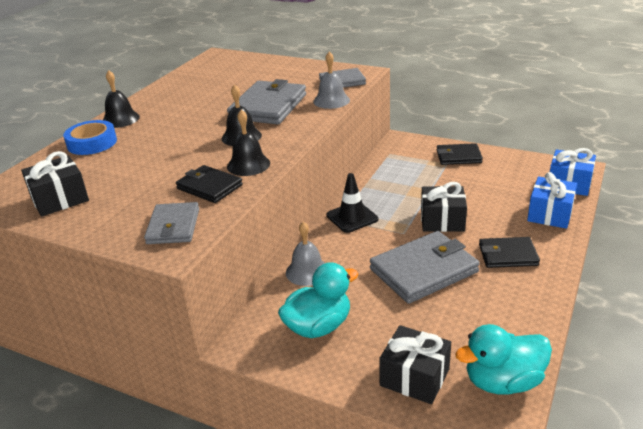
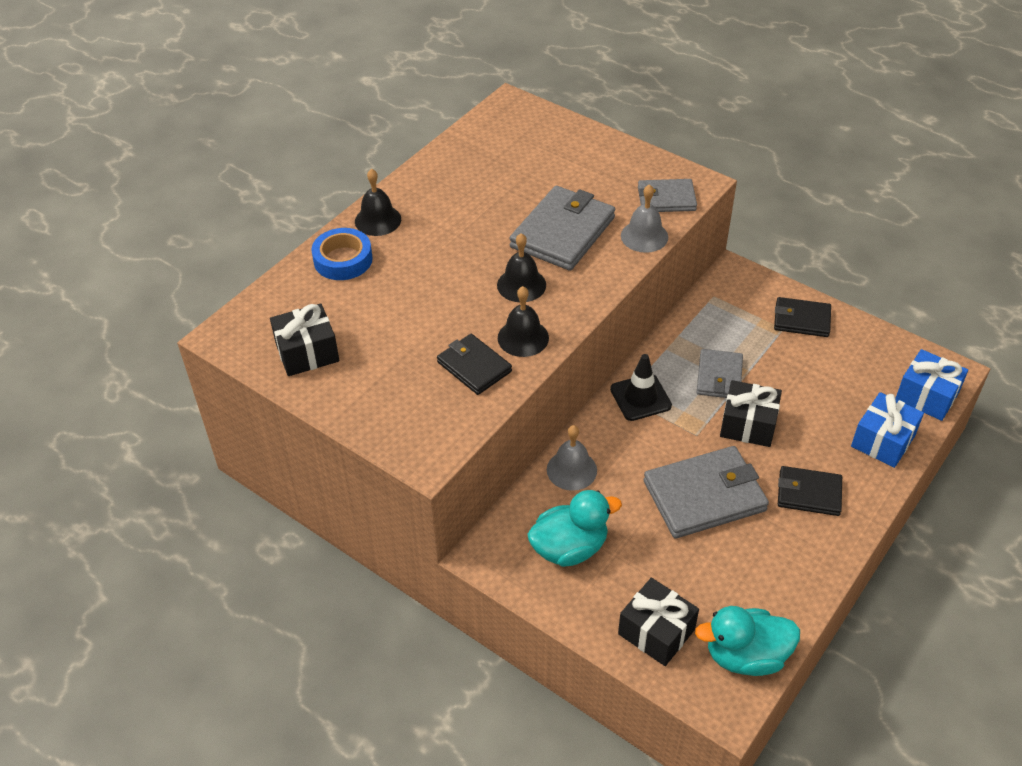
camera: 10 degrees right, 15 degrees up
(173, 226) = (429, 422): grey wallet -> grey wallet (719, 377)

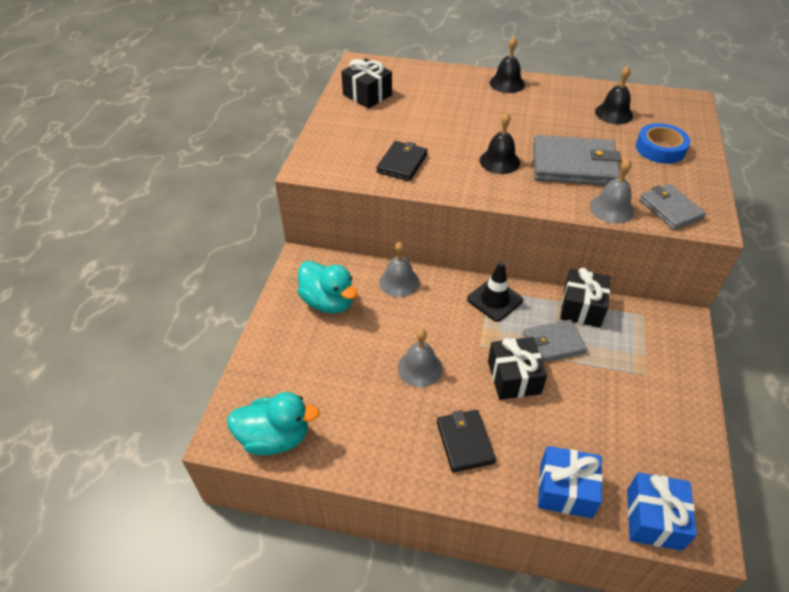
camera: 65 degrees right, 0 degrees up
(343, 260) = (458, 82): blue tape -> blue tape (660, 148)
(523, 338) = (446, 177): black bell -> black bell (613, 113)
(656, 632) = (276, 373): black gift -> black gift (581, 307)
(704, 496) = (420, 368): grey wallet -> grey bell
(745, 656) = (275, 437): turquoise duck -> turquoise duck turned 120 degrees clockwise
(801, 320) = (669, 385): black wallet -> none

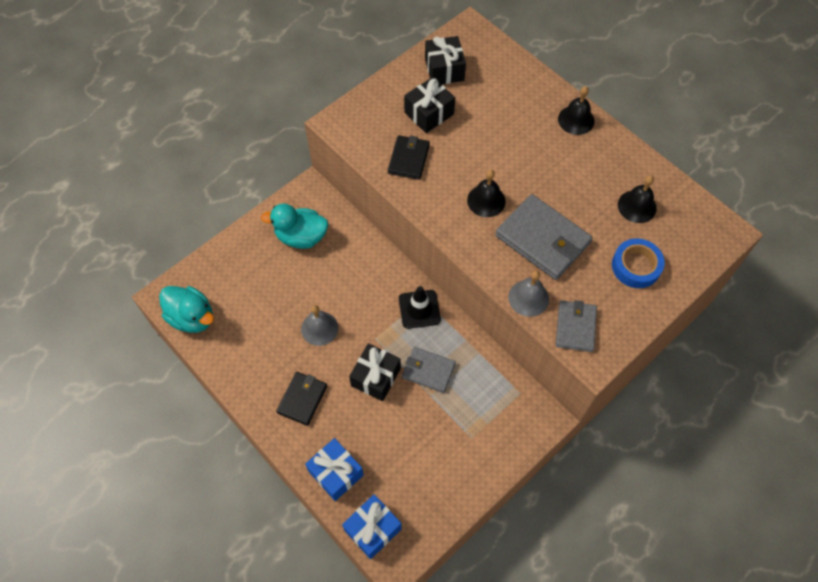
camera: 35 degrees right, 15 degrees up
(328, 302) = (301, 237): turquoise duck -> turquoise duck turned 105 degrees clockwise
(399, 282) = (363, 250): grey bell -> none
(402, 163) = (408, 159): black wallet -> black wallet turned 45 degrees counterclockwise
(581, 307) = (478, 357): black gift -> black gift (429, 113)

